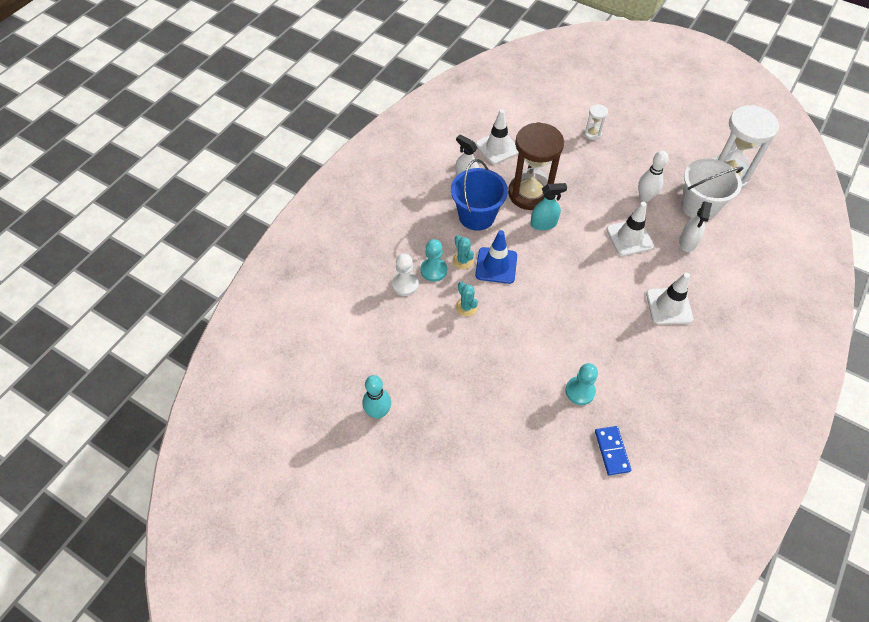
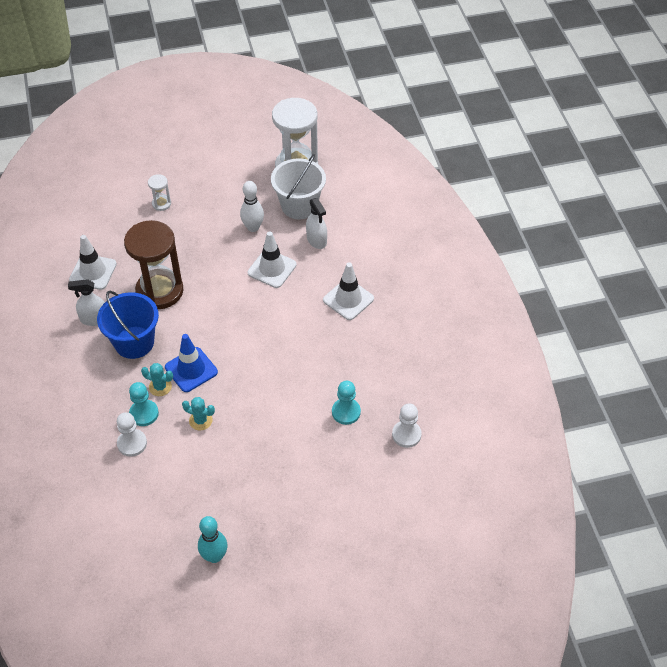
camera: 45 degrees left, 5 degrees down
(543, 224) = (195, 307): turquoise spray bottle -> none
(611, 451) = (406, 435): blue domino -> white pawn

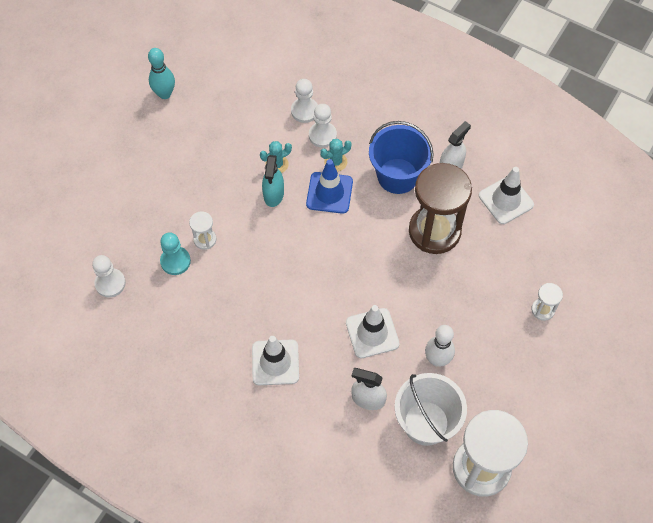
camera: 135 degrees right, 10 degrees up
(144, 413) = (322, 135): turquoise pawn -> white pawn
(228, 401) = (273, 194): none -> turquoise spray bottle
(310, 410) = (205, 239): none -> white hourglass

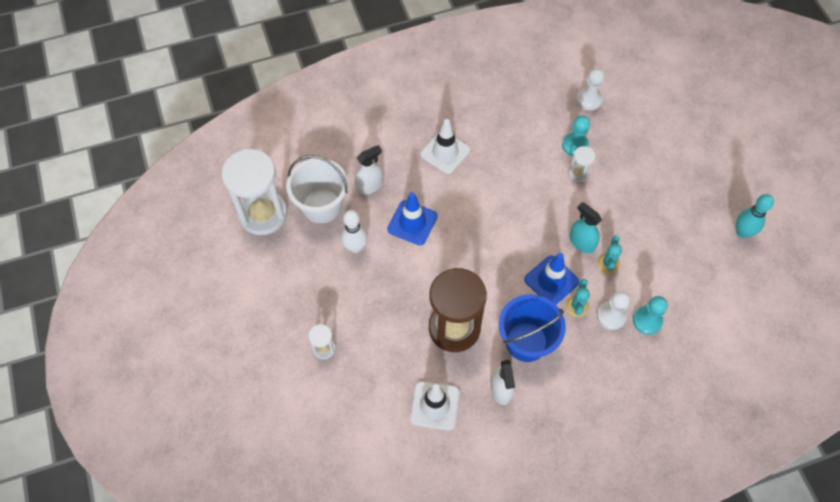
camera: 130 degrees right, 0 degrees up
(304, 111) = (647, 321): white pawn -> turquoise pawn
(372, 333) = (412, 223): white traffic cone -> blue traffic cone

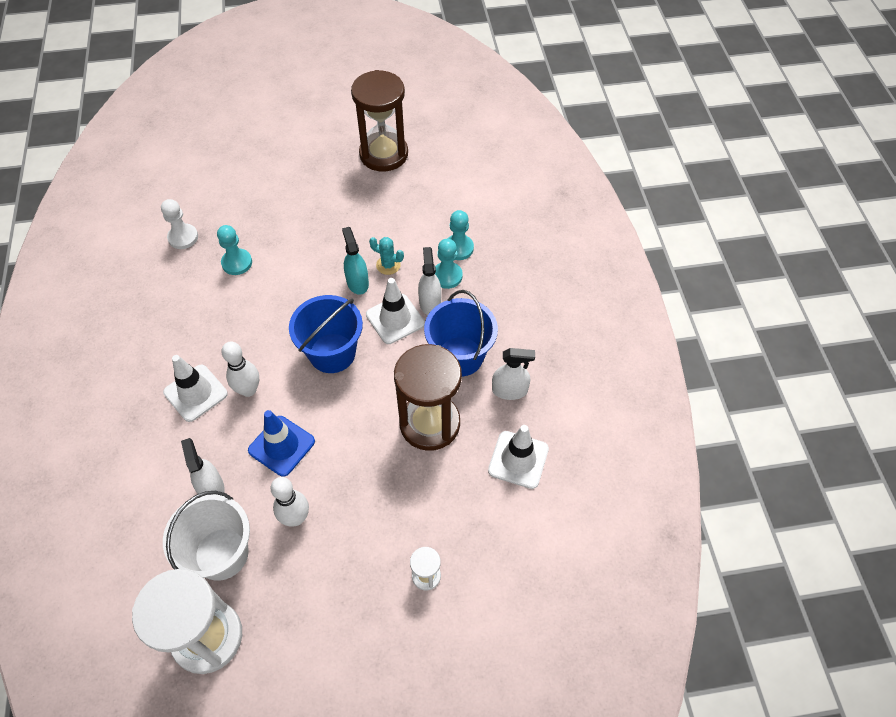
camera: 80 degrees left, 5 degrees down
(455, 187) = (248, 390): none -> white bowling pin
(504, 239) = (332, 353): none -> blue bucket
(551, 281) = (395, 319): blue traffic cone -> white traffic cone
(577, 306) = (430, 302): turquoise cactus -> white spray bottle
(578, 173) = (273, 267): white hourglass -> none
(582, 242) = (357, 282): turquoise spray bottle -> turquoise spray bottle turned 105 degrees clockwise
(611, 316) = (447, 276): white pawn -> turquoise pawn
(742, 232) = (383, 154): turquoise bowling pin -> brown hourglass

